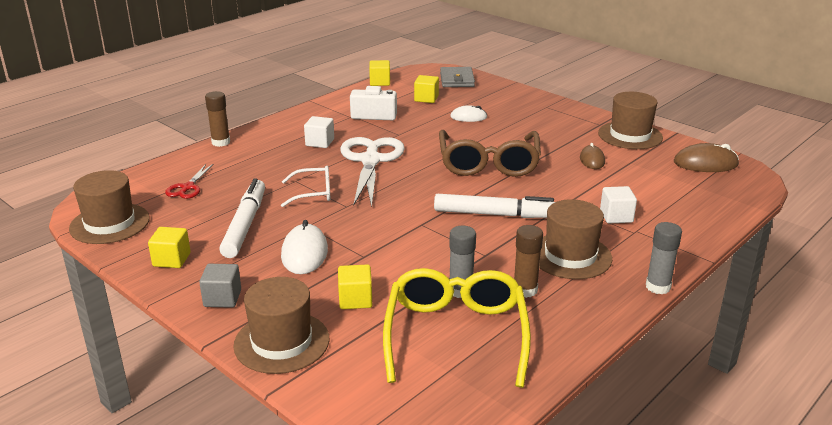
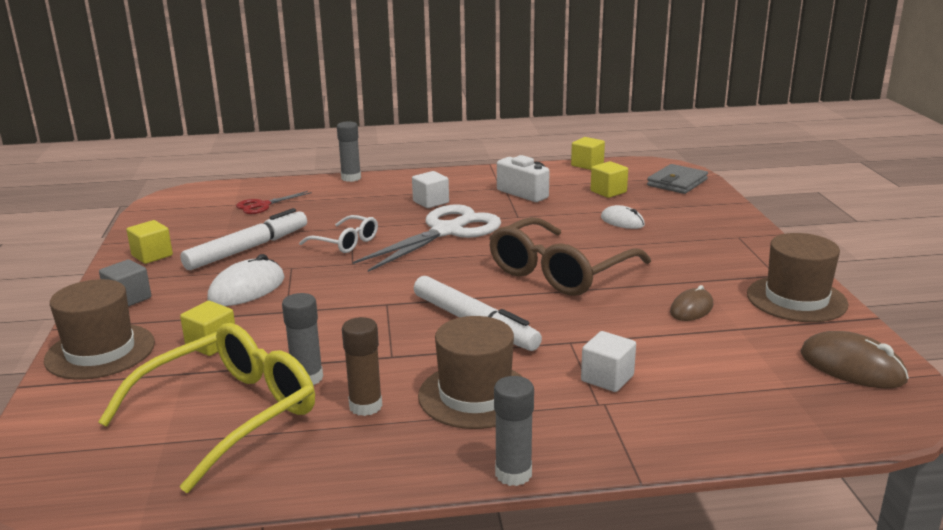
camera: 40 degrees right, 5 degrees down
(109, 223) = (165, 214): brown hat -> none
(221, 142) = (351, 178): brown glue stick -> grey glue stick

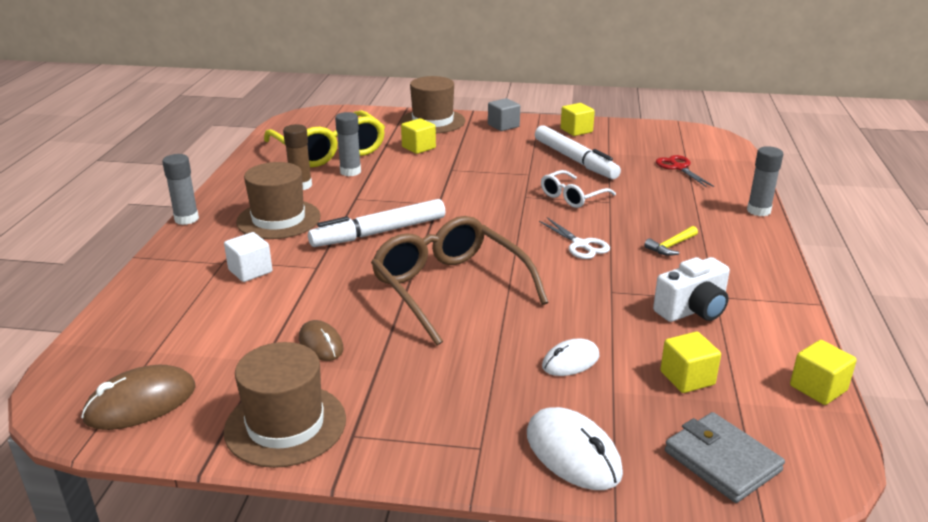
camera: 105 degrees right, 5 degrees up
(247, 289) = (497, 158): white mouse -> white mouse (573, 453)
(431, 202) = (671, 246): white cube -> yellow hammer
(447, 231) = (580, 245): white scissors -> white scissors, size x0.49

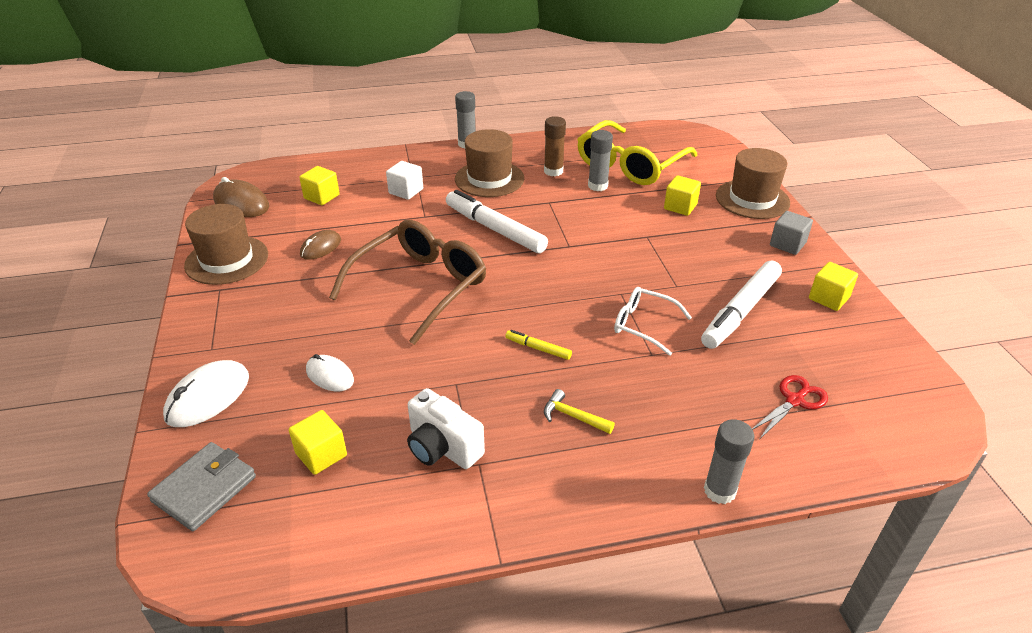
camera: 70 degrees right, 10 degrees up
(580, 245) = (538, 348): white scissors -> yellow marker
(818, 388) = (325, 560): yellow cube -> yellow cube (321, 197)

